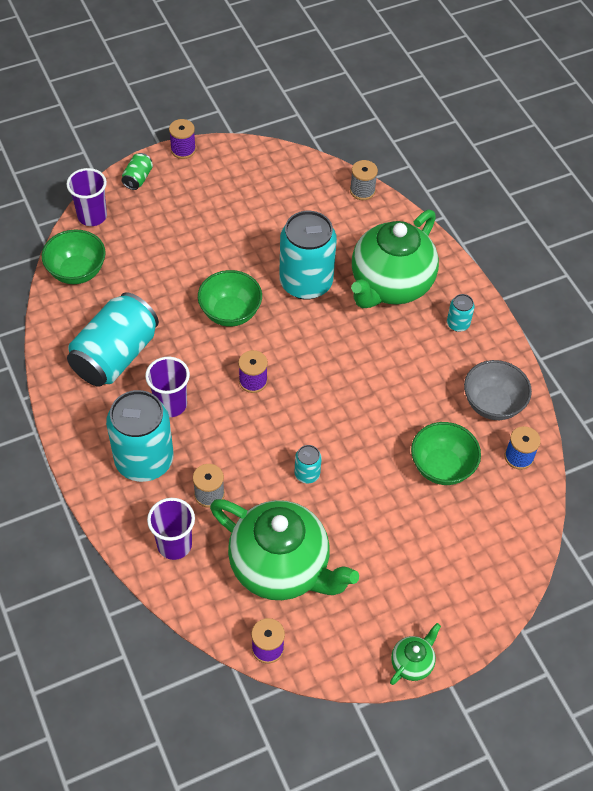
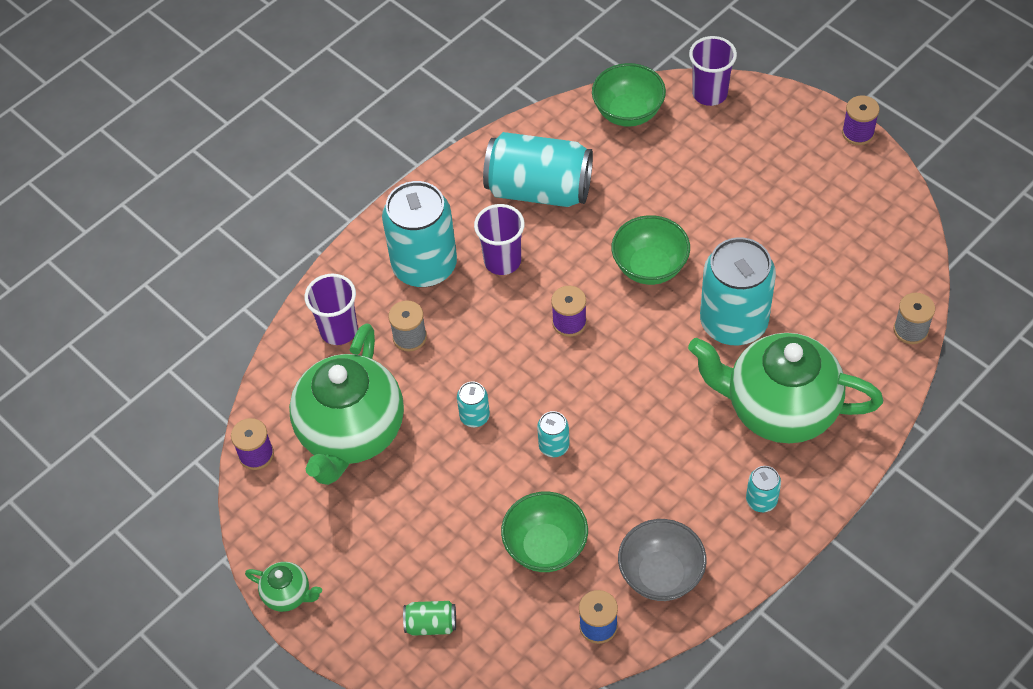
camera: 75 degrees right, 0 degrees up
(138, 178) = (788, 110): green can -> green can (431, 624)
(358, 430) = (554, 446): none -> turquoise can

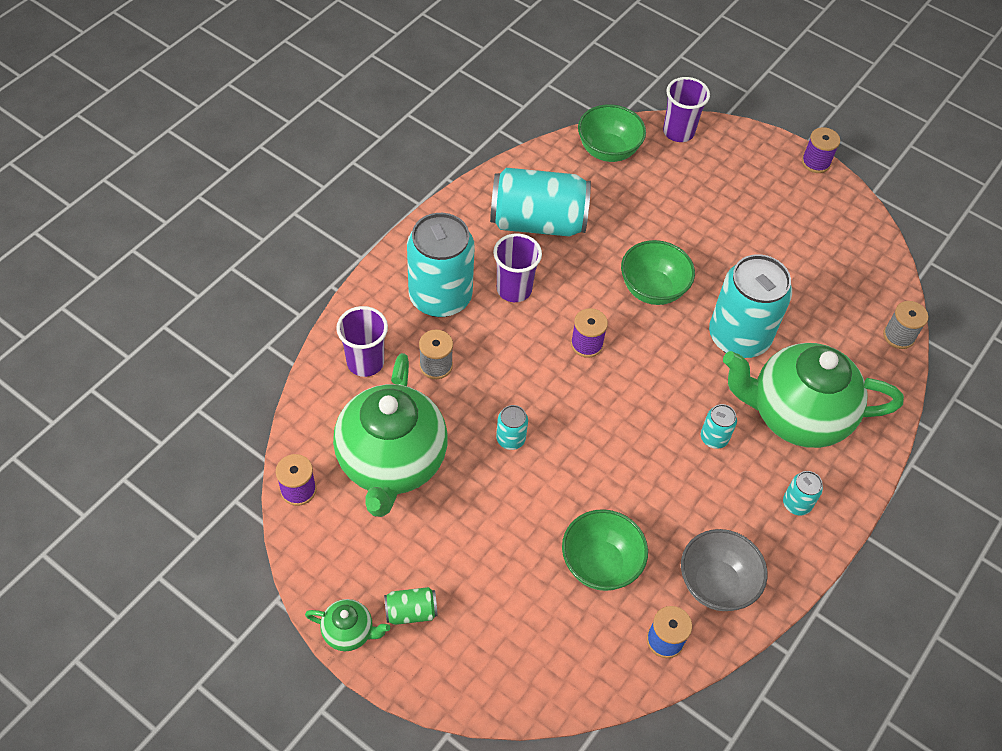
camera: 15 degrees left, 0 degrees up
(431, 624) = (499, 651): green can -> green can (411, 611)
(554, 446) = (592, 463): turquoise can -> turquoise can (714, 438)

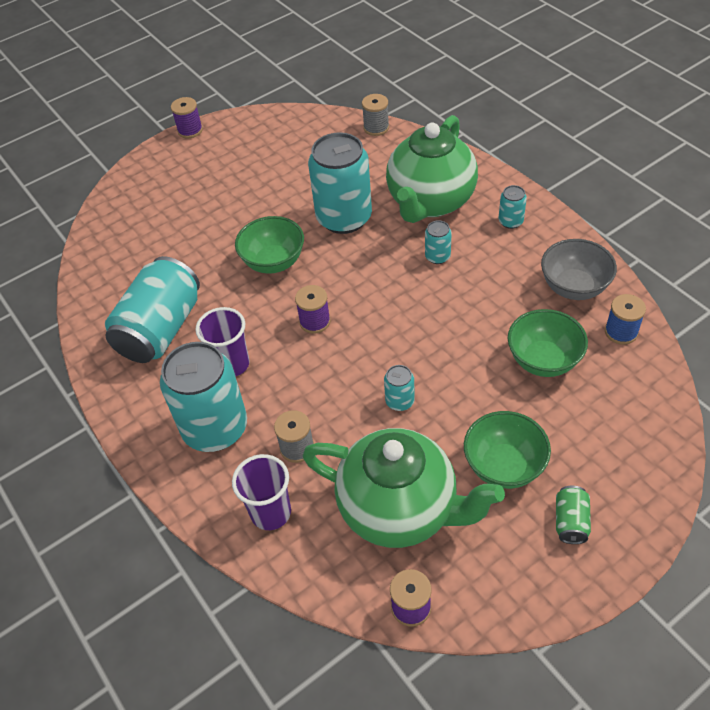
camera: 65 degrees left, 5 degrees down
(349, 632) = (586, 583): green teapot -> none
(608, 150) = (104, 259): green bowl -> green bowl (504, 466)
(678, 132) = (110, 206): purple cup -> none

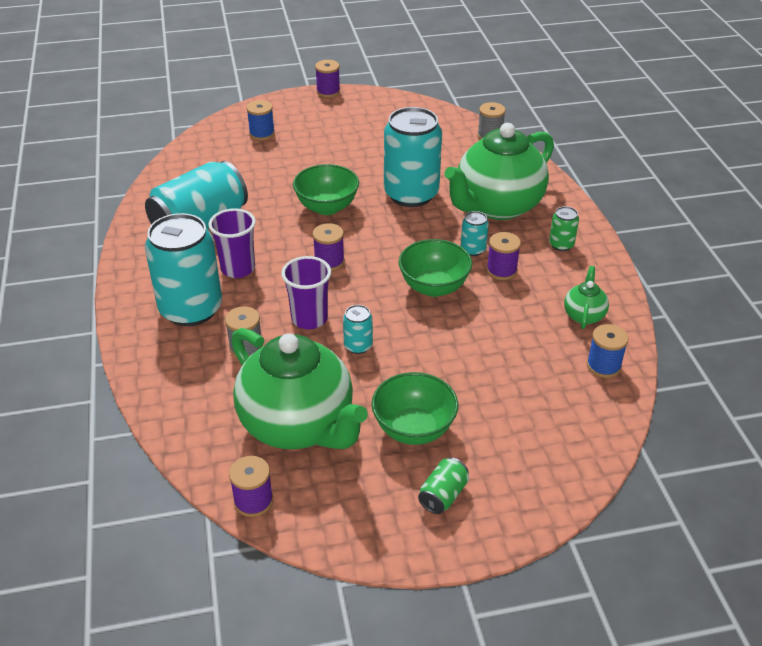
camera: 20 degrees right, 10 degrees down
(155, 202) = (262, 134): none -> blue spool
(271, 512) = (190, 386): purple cup -> purple cup (309, 319)
(476, 269) = (501, 270): none -> purple spool
(510, 221) = (561, 244): turquoise can -> green can
(543, 360) = (511, 362): green bowl -> green bowl (434, 287)
(574, 287) = (584, 315): grey bowl -> green teapot

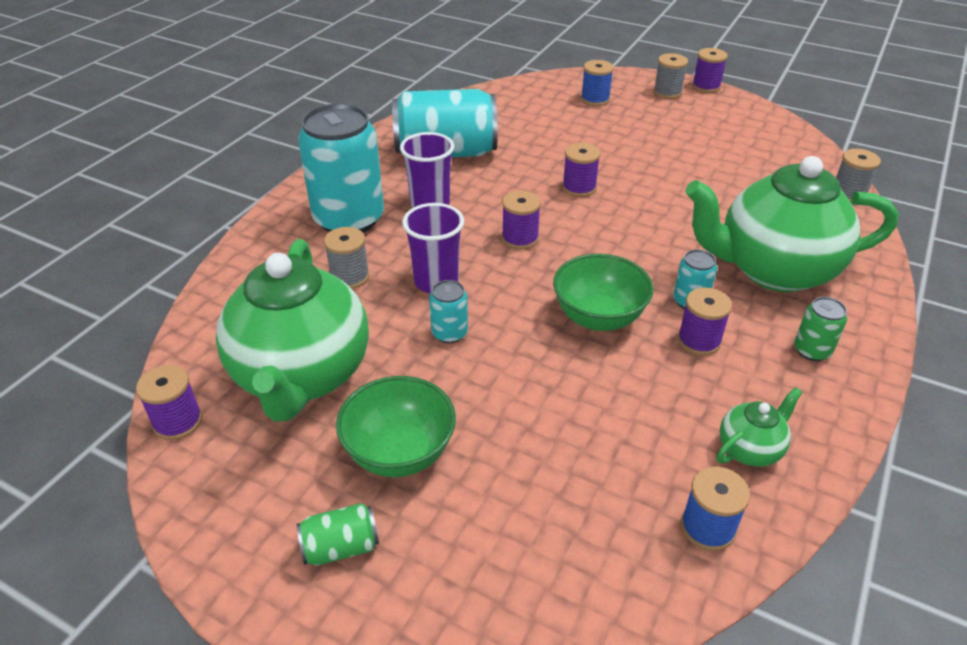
camera: 40 degrees right, 0 degrees up
(307, 107) = (667, 92): none -> grey spool
(327, 207) = (579, 188): green bowl -> purple spool
(411, 194) = (683, 214): turquoise can -> none

